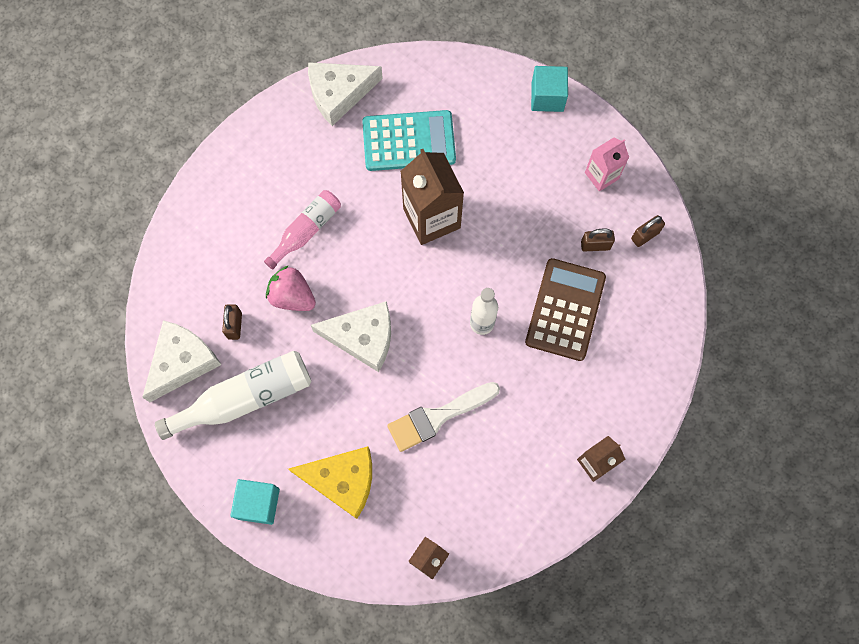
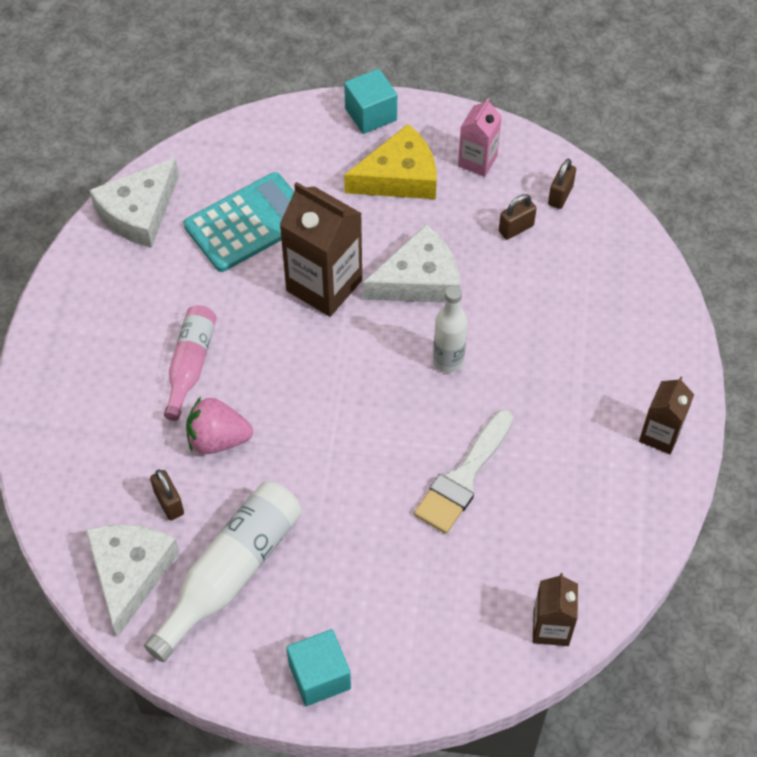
camera: 30 degrees left, 15 degrees down
(342, 480) = (400, 599): yellow cheese -> yellow cheese (399, 177)
(363, 337) = (326, 440): white cheese -> white cheese (419, 280)
(565, 309) = (527, 304): brown calculator -> none

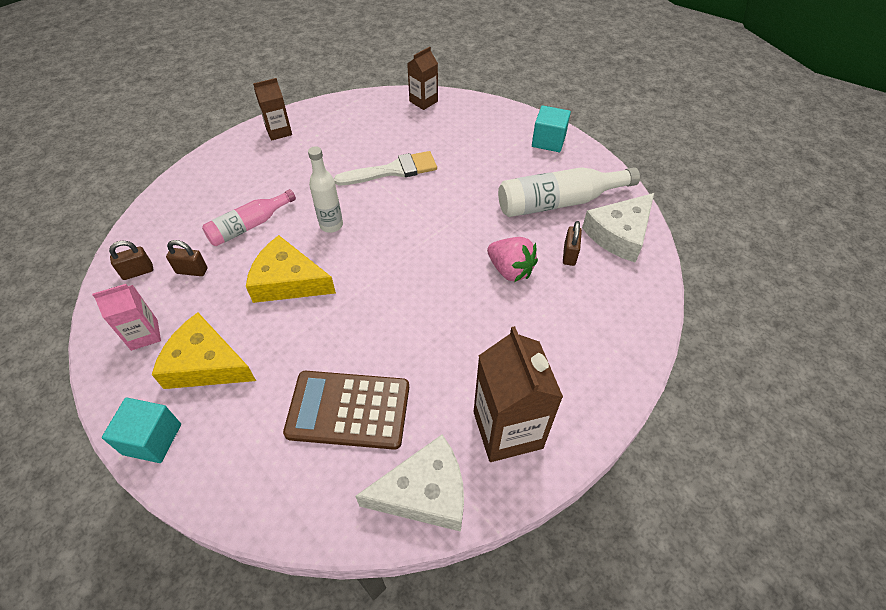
camera: 140 degrees left, 5 degrees down
(190, 364) = (489, 328): pink bottle -> pink bottle (249, 226)
(249, 223) = (348, 410): turquoise calculator -> brown calculator
(324, 285) = (349, 320): brown carton -> brown carton (507, 430)
(419, 280) = (288, 281): white cheese -> yellow cheese

